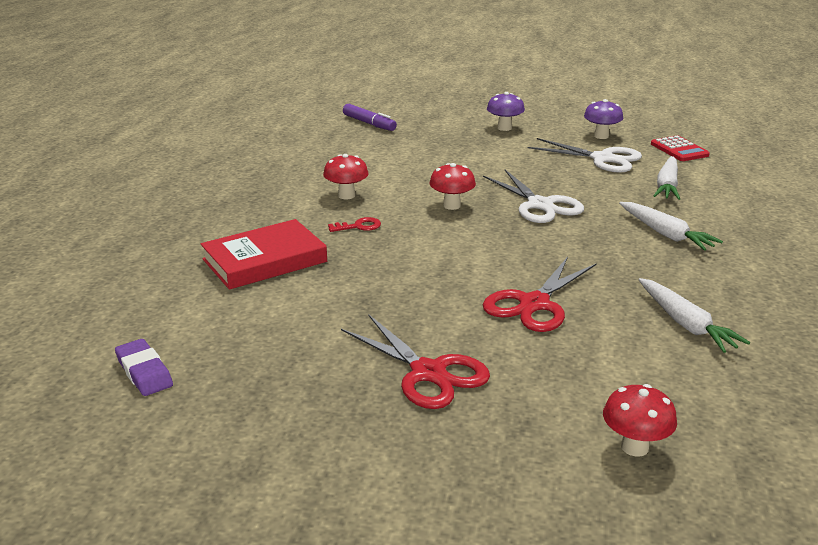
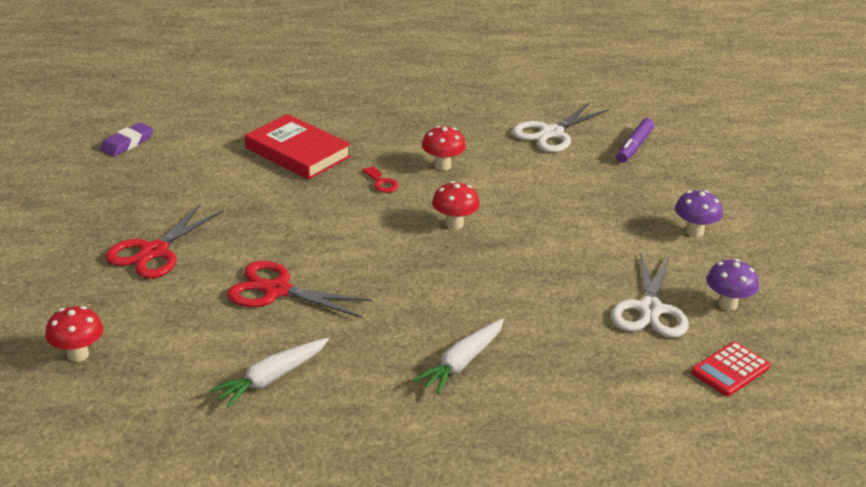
camera: 70 degrees right, 5 degrees up
(540, 205) = (488, 276): white scissors -> white scissors (552, 133)
(667, 186) = (599, 361): white carrot -> none

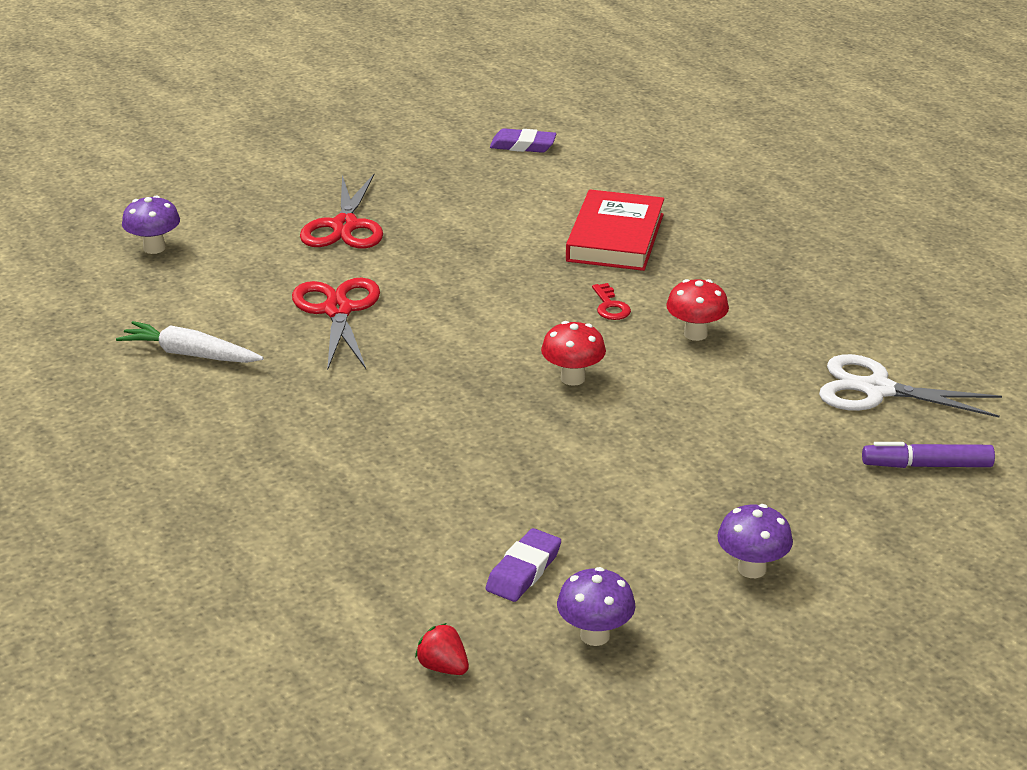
camera: 65 degrees right, 0 degrees up
(78, 354) = (154, 248): red mushroom -> purple mushroom
(154, 252) = (345, 226): red scissors -> red scissors turned 90 degrees counterclockwise
(381, 183) = (610, 306): red key -> red key turned 45 degrees counterclockwise
(462, 363) = (301, 459): white carrot -> none
(650, 309) = (523, 570): white scissors -> purple eraser
(730, 370) = (443, 667): red calculator -> red strawberry

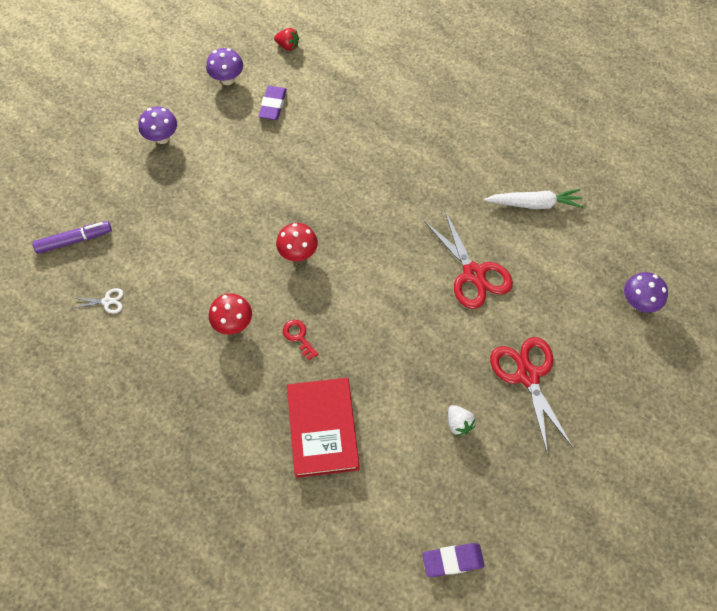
camera: 160 degrees right, 30 degrees up
(453, 212) = (458, 423): none -> white strawberry
(877, 390) = (107, 301): white scissors -> white scissors, size x0.45

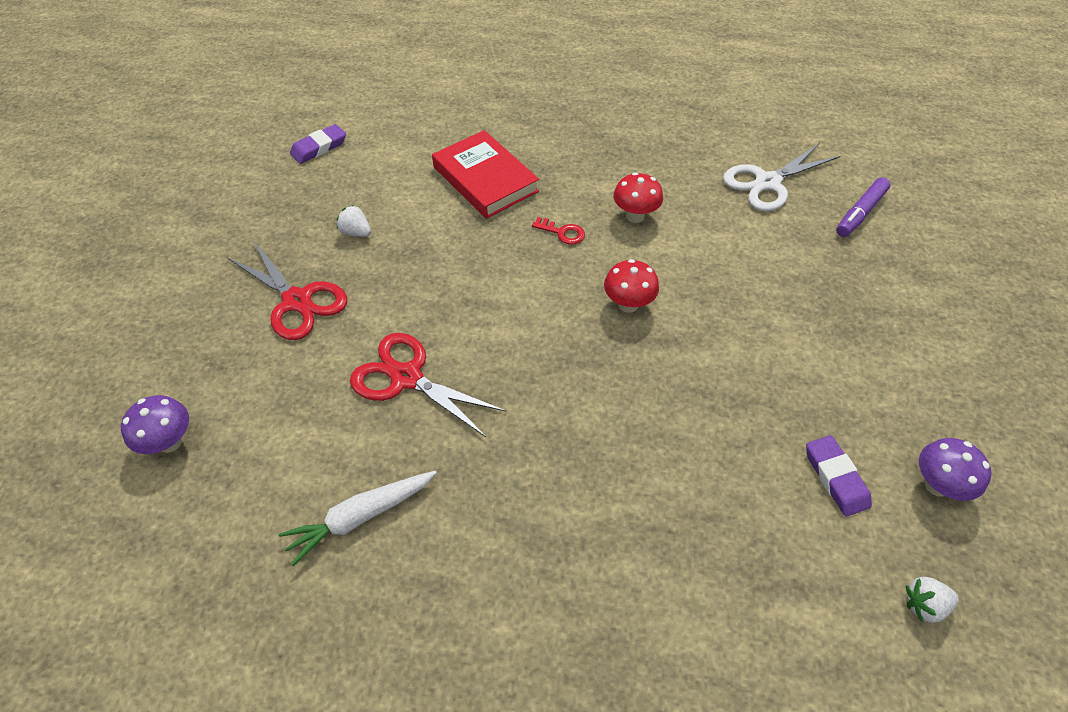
camera: 150 degrees right, 10 degrees down
(107, 301) = (767, 183): white scissors -> white scissors, size x2.21
(162, 138) = (912, 355): purple mushroom -> none
(288, 46) = (923, 605): red strawberry -> white strawberry

